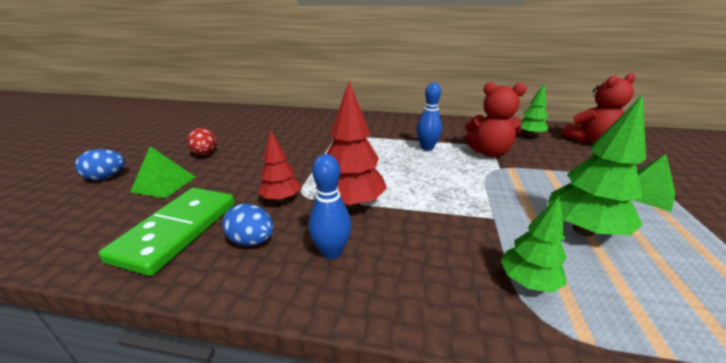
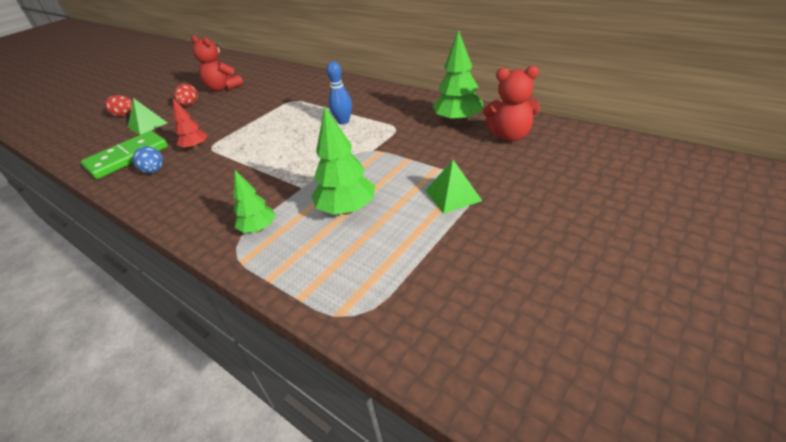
camera: 30 degrees right, 10 degrees up
(106, 177) = (125, 115): blue egg -> red egg
(331, 252) = (183, 186): blue bowling pin -> none
(352, 203) = (230, 159): red tree -> none
(489, 152) = (387, 134): red teddy bear -> red teddy bear (223, 88)
(529, 135) = (458, 121): green tree -> green tree, size x1.60

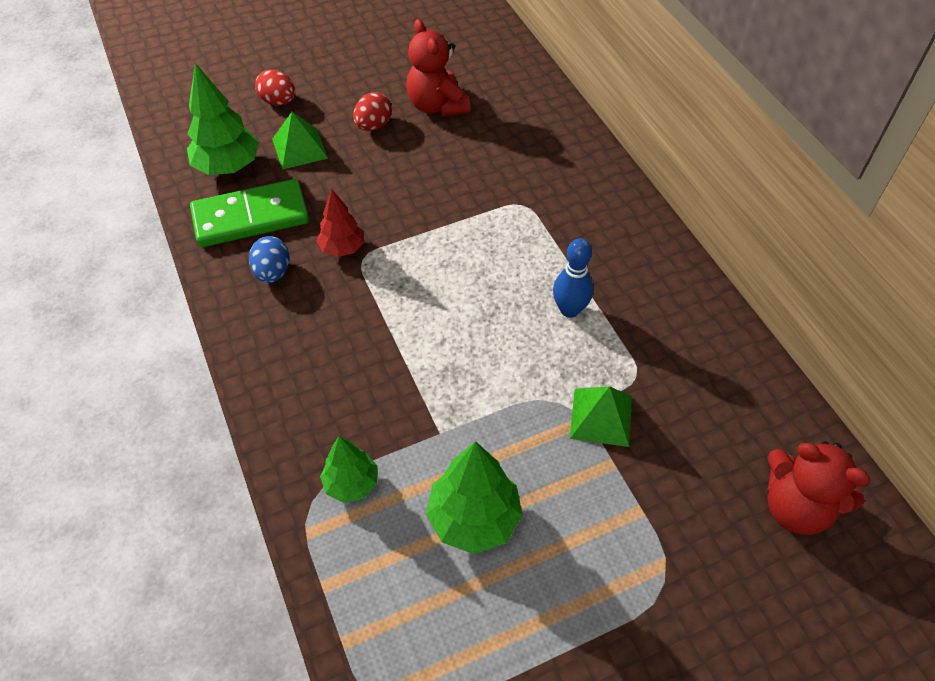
camera: 25 degrees right, 15 degrees up
(453, 195) = (626, 584): green pyramid -> green pyramid (601, 417)
(458, 121) = (740, 418): green tree -> green tree (228, 167)

